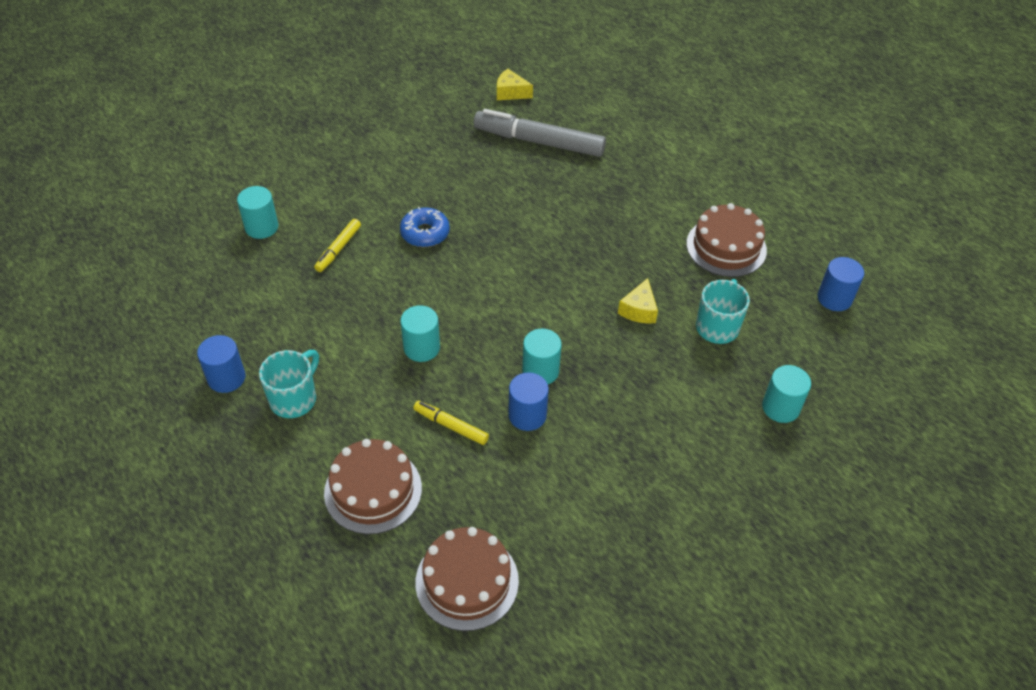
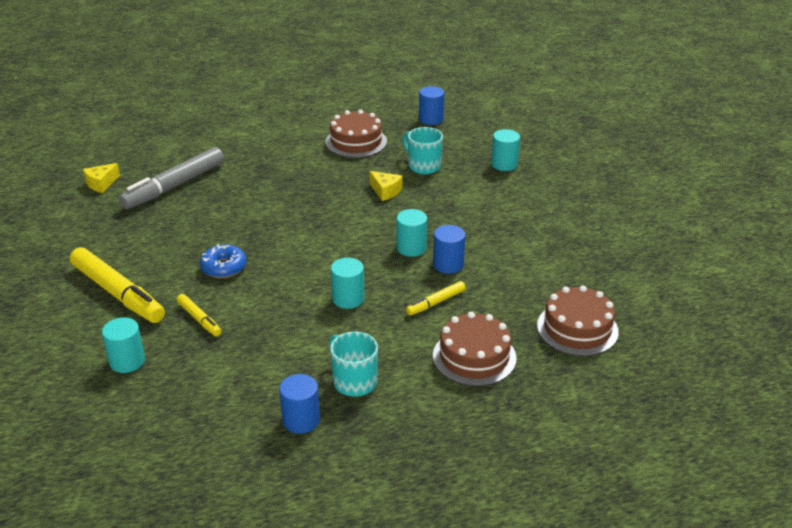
camera: 65 degrees left, 15 degrees down
(351, 179) = (117, 293): none -> yellow marker

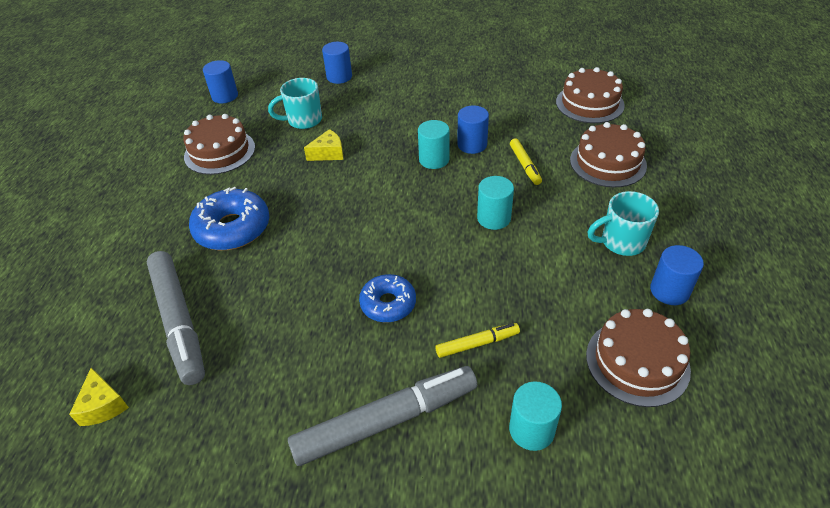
camera: 65 degrees left, 10 degrees up
(117, 293) = (385, 421): yellow marker -> grey marker
(209, 408) = (637, 362): none -> brown cake
(271, 176) = (232, 228): none -> blue donut
(504, 164) = (339, 77): turquoise cylinder -> blue cylinder

